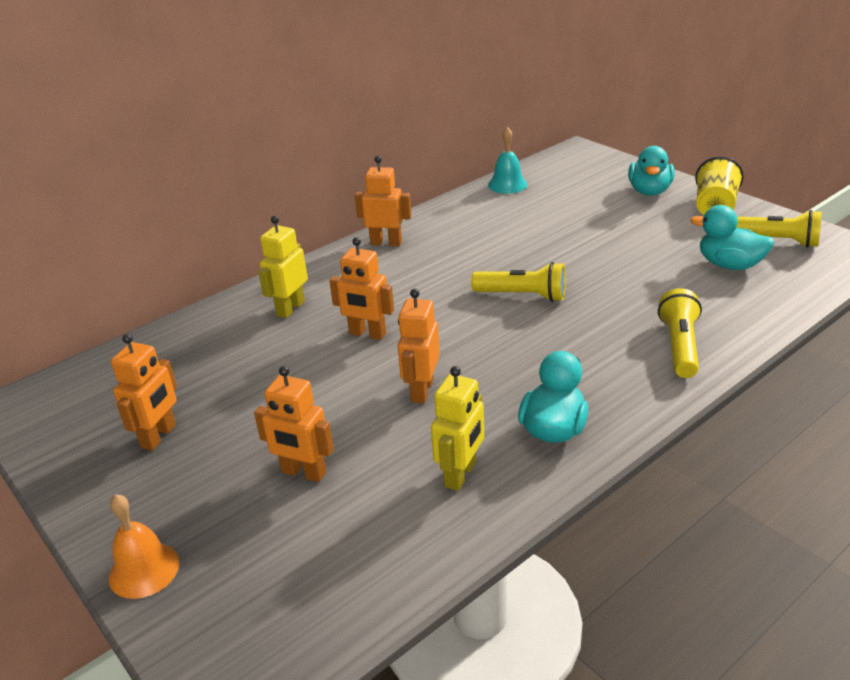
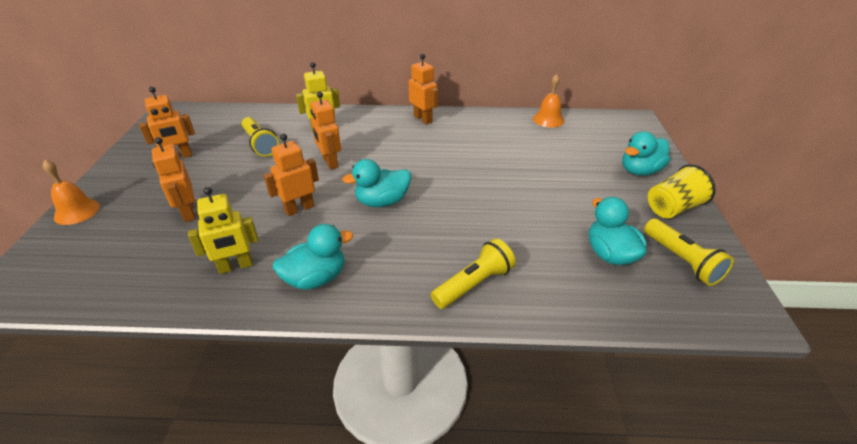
camera: 40 degrees right, 5 degrees up
(490, 335) = (382, 201): none -> turquoise duck
(507, 184) = (548, 119): turquoise bell -> orange bell
(523, 295) = (439, 190): yellow flashlight -> yellow flashlight (260, 144)

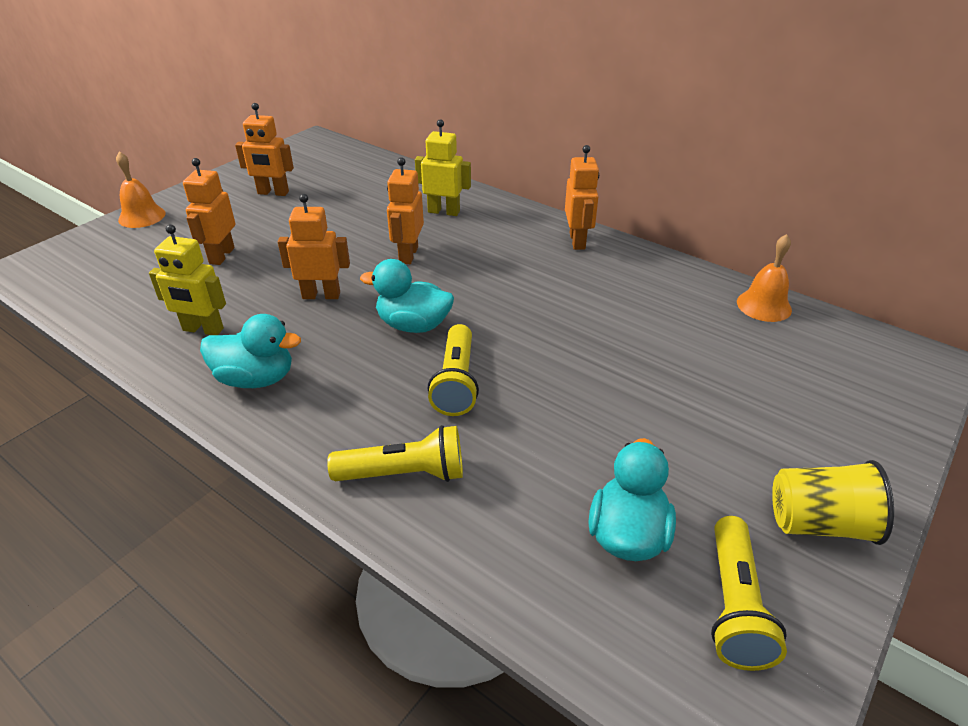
camera: 35 degrees right, 0 degrees up
(260, 144) = (360, 207): yellow flashlight -> yellow flashlight (456, 382)
(640, 171) = (830, 442): turquoise duck -> none

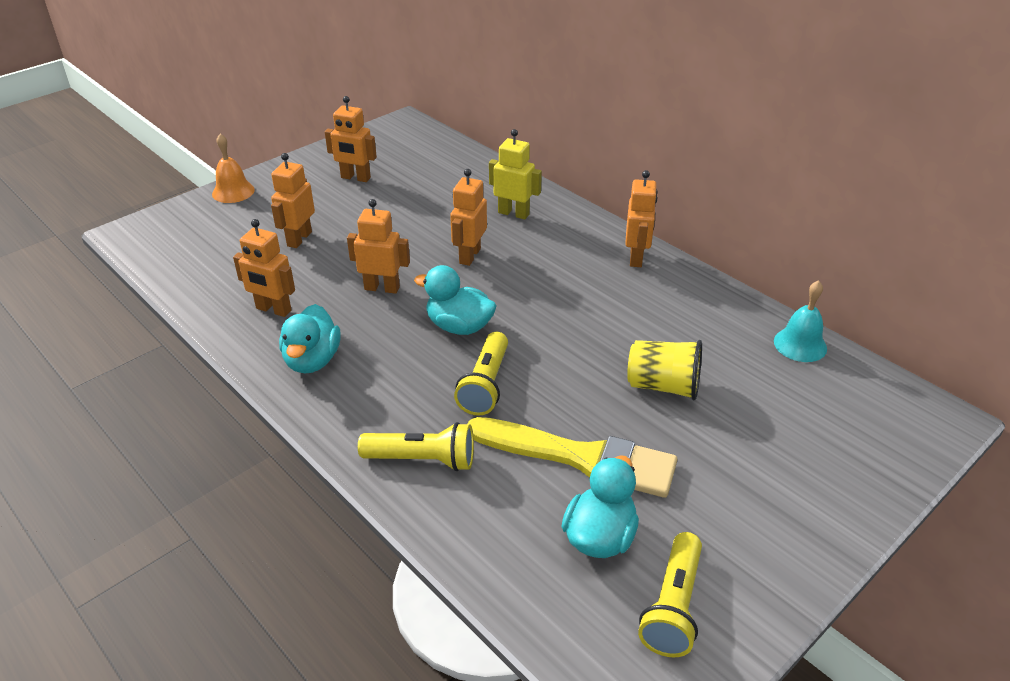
camera: 10 degrees right, 0 degrees up
(203, 330) = (273, 310): yellow robot -> orange robot
(256, 379) = (312, 360): turquoise duck -> turquoise duck turned 75 degrees clockwise
(580, 448) = (580, 458): none -> yellow brush
(764, 305) = (800, 344): orange bell -> turquoise bell
(819, 523) = (774, 552): yellow cup -> yellow cup (663, 386)

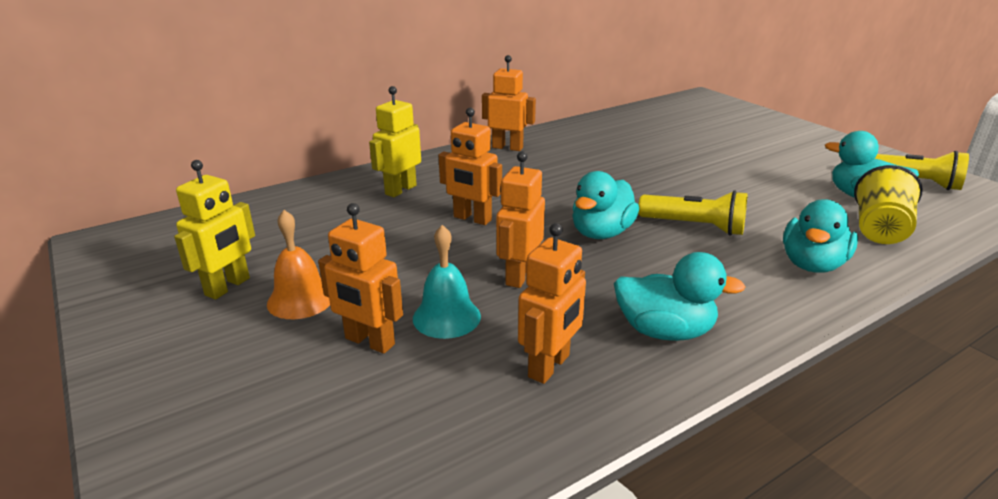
camera: 80 degrees left, 10 degrees down
(233, 191) = (152, 424): orange bell -> orange bell (300, 299)
(355, 178) = (228, 287): orange robot -> yellow robot
(423, 459) = (812, 264): yellow flashlight -> turquoise duck
(580, 458) = (779, 195): yellow brush -> none
(663, 386) = (684, 158): yellow cup -> yellow cup (879, 230)
(800, 344) = (632, 115): turquoise bell -> turquoise bell (446, 317)

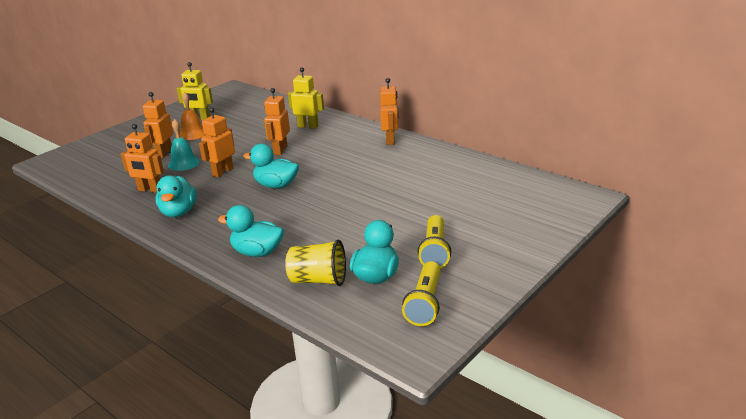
camera: 75 degrees right, 0 degrees up
(519, 275) = (222, 172): orange robot -> orange robot turned 60 degrees counterclockwise
(694, 226) = (296, 212): yellow flashlight -> yellow flashlight (435, 251)

